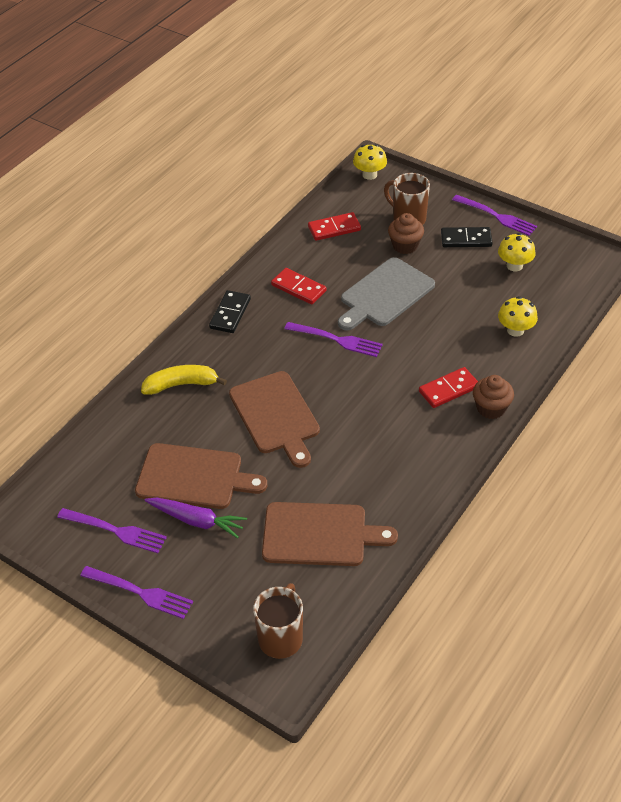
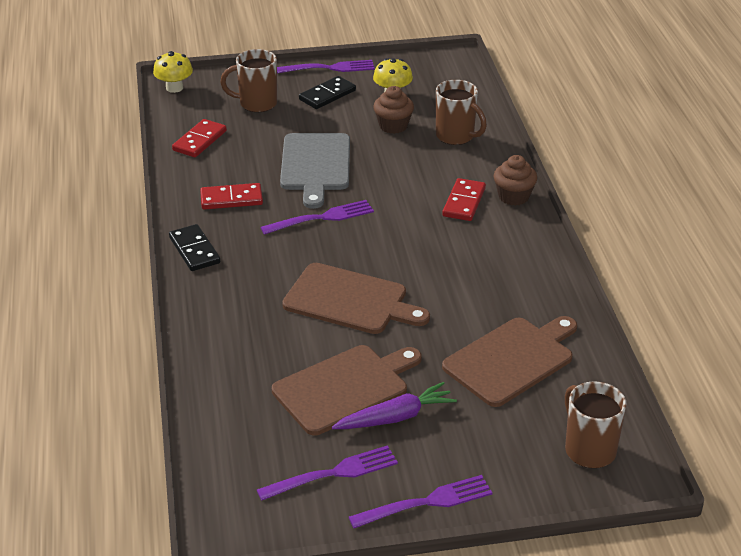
camera: 45 degrees left, 10 degrees down
(181, 385) = (227, 328): yellow banana -> none
(405, 246) = (282, 123): brown cupcake -> brown cupcake (393, 126)
(515, 330) = (456, 136): yellow mushroom -> brown mug

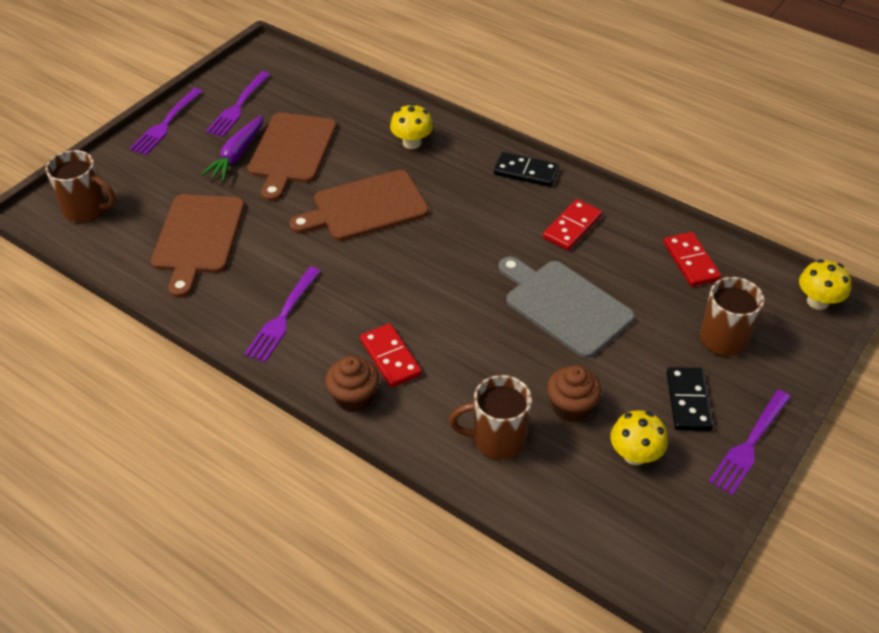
camera: 135 degrees right, 10 degrees up
(236, 328) = (412, 143): none -> yellow mushroom
(322, 218) = (482, 258): purple fork -> purple fork (283, 317)

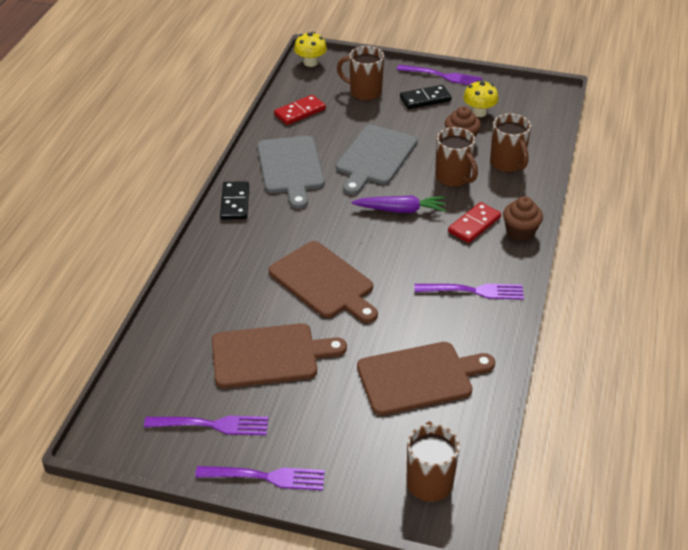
camera: 110 degrees left, 5 degrees down
(237, 154) = (291, 395): purple carrot -> purple carrot (400, 210)
(412, 143) = (222, 277): yellow mushroom -> none
(490, 369) = (453, 178): none -> brown mug
(572, 227) = (291, 168): red domino -> grey cutting board

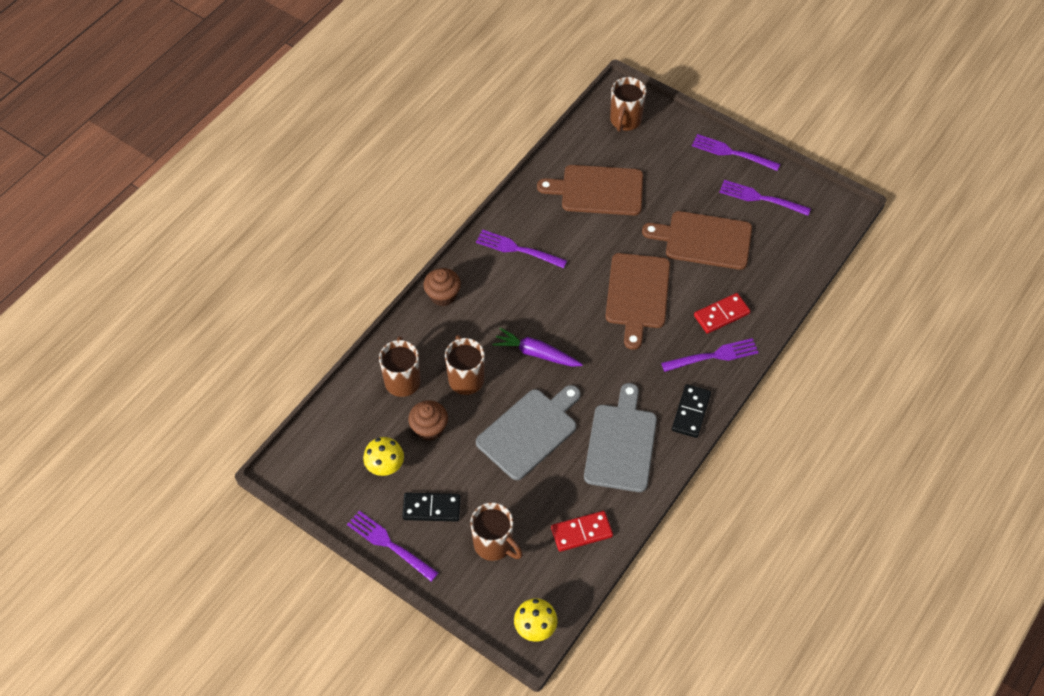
camera: 160 degrees left, 15 degrees up
(226, 249) = (713, 356): none -> purple fork
(324, 282) = (637, 295): brown cutting board -> brown cutting board turned 150 degrees counterclockwise
(474, 224) = (478, 316): red domino -> red domino (721, 315)

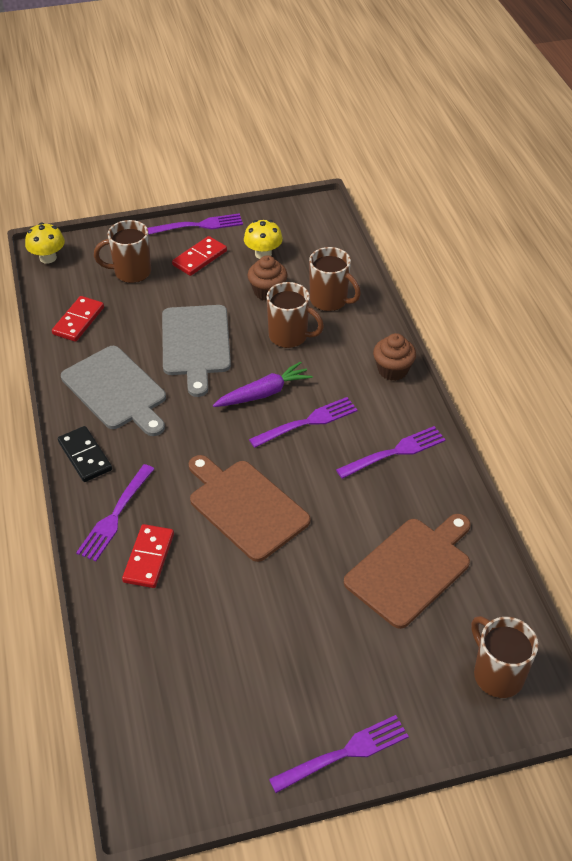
camera: 130 degrees right, 10 degrees down
(431, 508) = (199, 258): black domino -> red domino
(704, 240) = (250, 616): brown cutting board -> none
(760, 198) = (248, 724): purple fork -> purple fork (307, 422)

